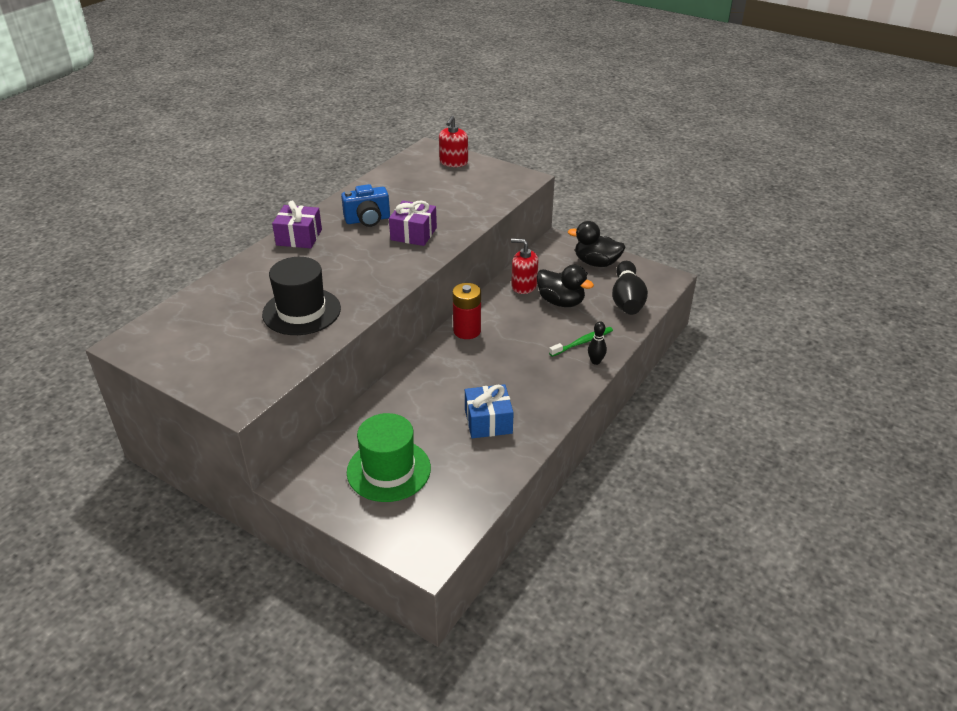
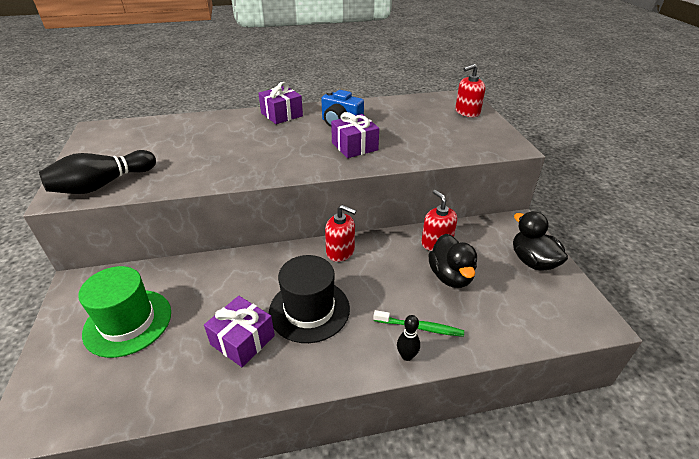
camera: 45 degrees right, 0 degrees up
(301, 311) = (197, 160): black hat -> black hat (309, 310)
(467, 331) = (340, 251): red battery -> red soap dispenser
(488, 421) = (242, 340): blue gift -> purple gift
(627, 300) = (520, 315): black bowling pin -> black bowling pin (103, 185)

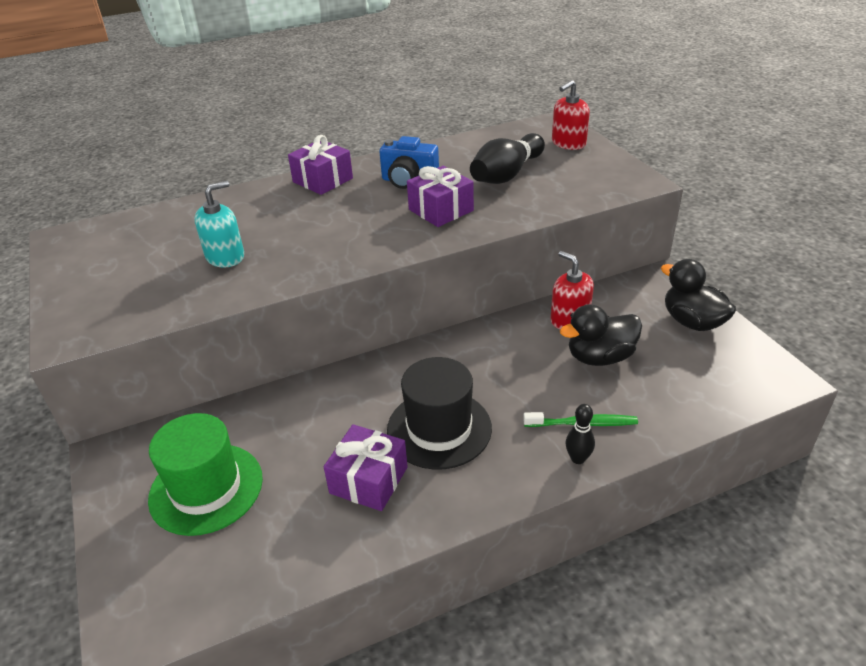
camera: 10 degrees left, 0 degrees up
(103, 185) = (121, 313): black bowling pin -> black bowling pin (507, 174)
(191, 157) = (225, 257): none -> turquoise soap dispenser
(340, 251) = (451, 351): red soap dispenser -> none
(450, 276) = (600, 357): black duck -> black duck turned 90 degrees clockwise

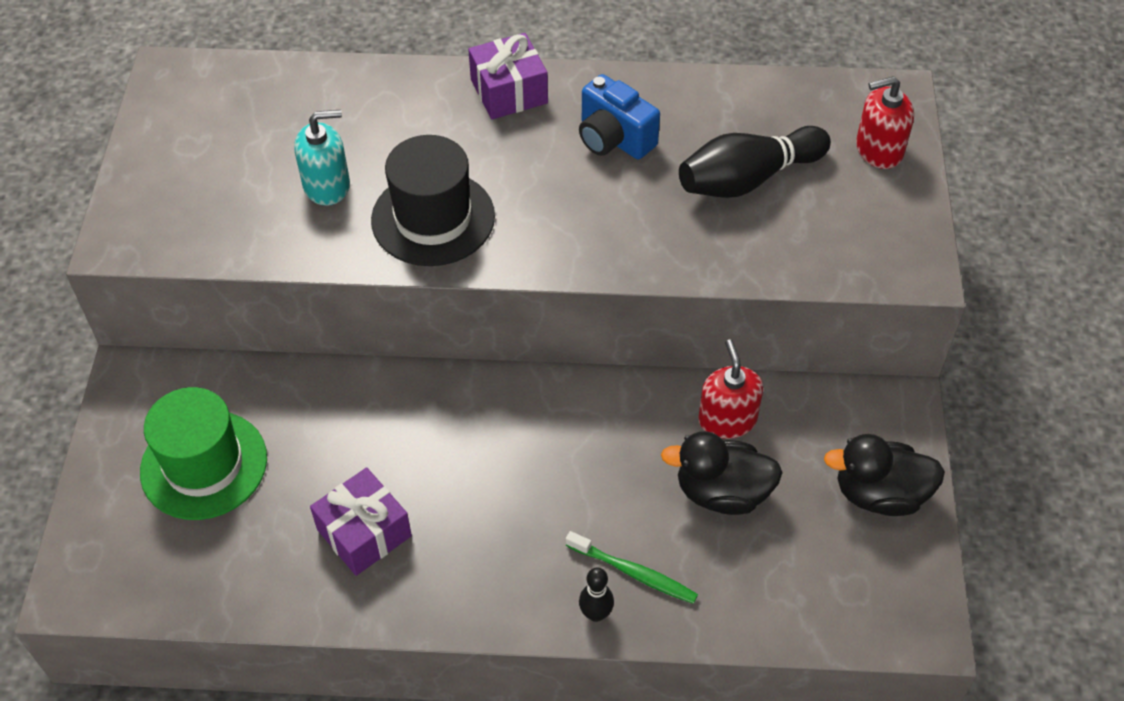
camera: 25 degrees right, 15 degrees up
(439, 429) = (473, 504): black hat -> black hat (433, 218)
(441, 210) = (619, 211): purple gift -> none
(692, 322) = (879, 494): black duck -> black duck turned 75 degrees counterclockwise

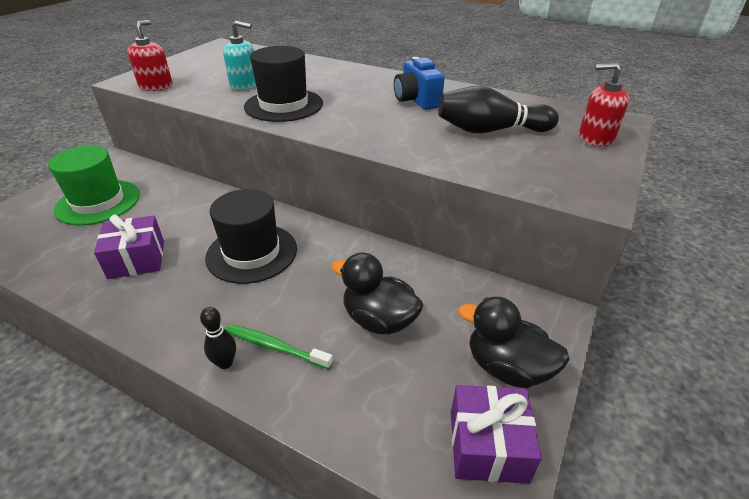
camera: 25 degrees right, 15 degrees down
(505, 461) = (252, 253): none -> black hat
(509, 91) = (373, 76): purple gift -> purple gift (488, 445)
(634, 573) = (275, 347): green toothbrush -> green toothbrush turned 150 degrees clockwise
(727, 419) = (414, 279): red soap dispenser -> red soap dispenser (156, 86)

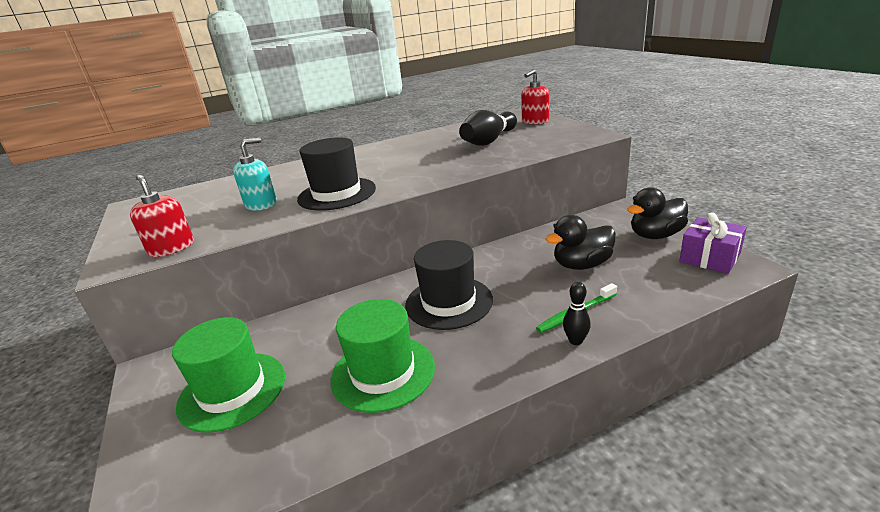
camera: 50 degrees left, 10 degrees down
(137, 259) = (383, 372): purple gift -> green hat
(416, 100) = (412, 151): blue camera -> none

